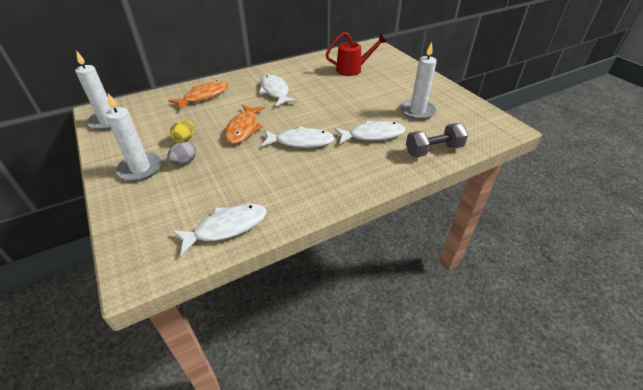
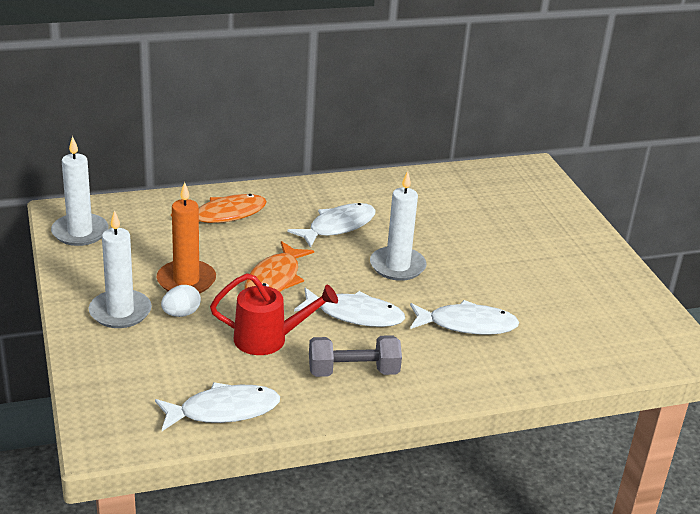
camera: 10 degrees right, 10 degrees down
(184, 162) = (181, 314): grey egg -> white egg
(185, 139) = (186, 281): yellow egg -> orange candle
(275, 91) = (338, 226): white fish -> white fish turned 60 degrees clockwise
(352, 69) = (478, 208): red watering can -> red watering can (268, 339)
(417, 111) = (554, 299): white candle -> white candle (397, 266)
(433, 150) = (551, 364): grey dumbbell -> grey dumbbell (353, 372)

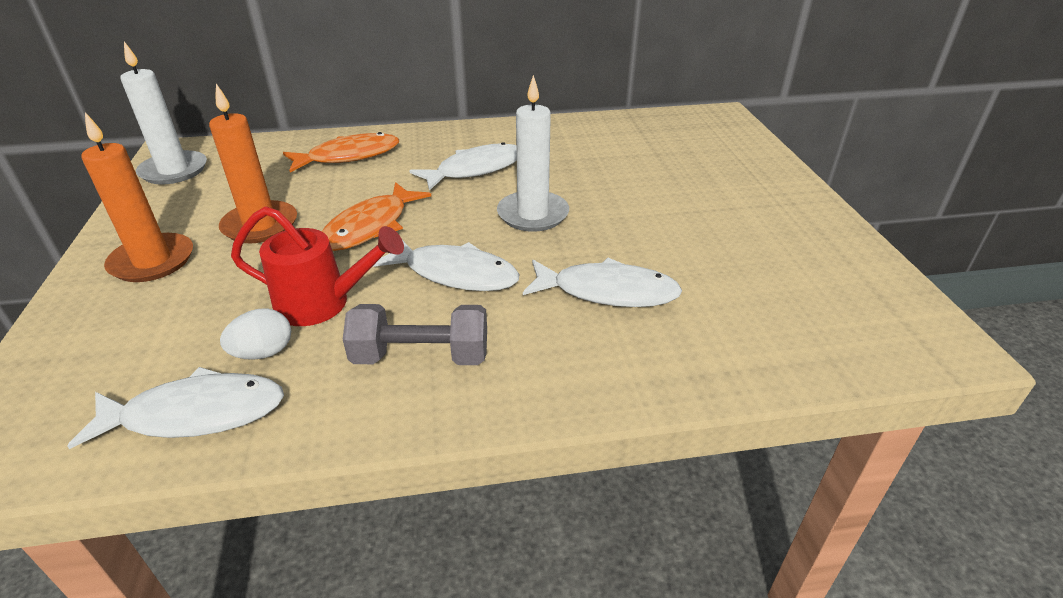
camera: 10 degrees right, 5 degrees up
(120, 312) = (152, 261): white candle -> orange candle
(181, 314) = (227, 266): white egg -> white egg (263, 353)

